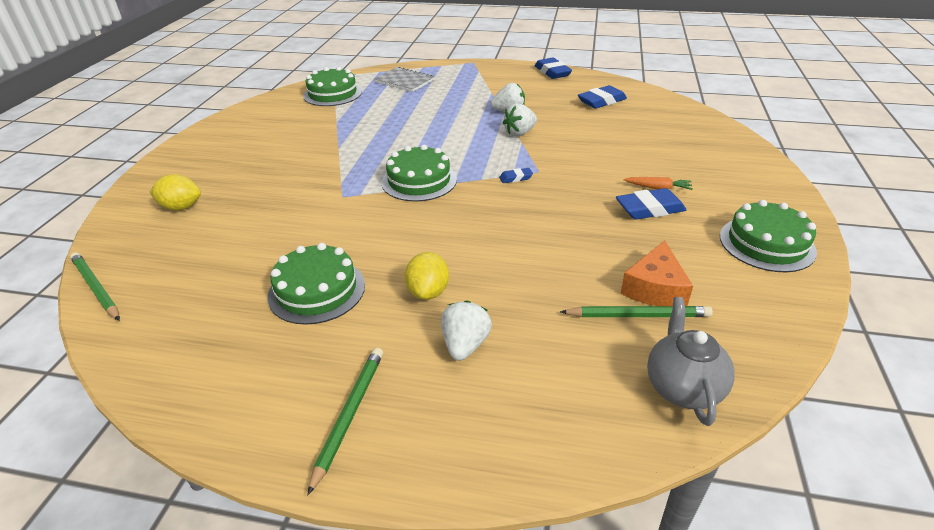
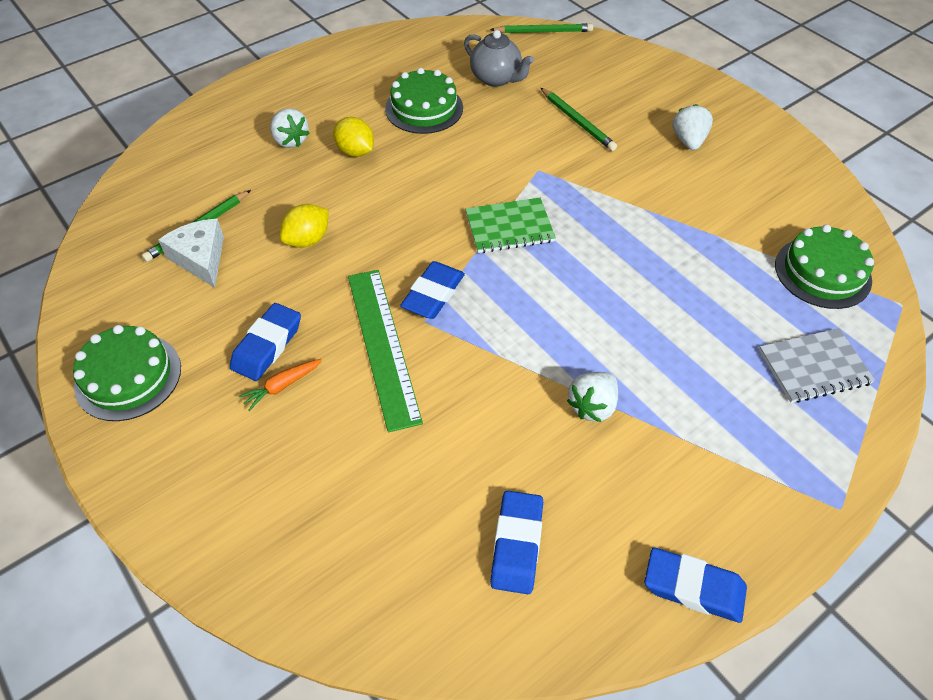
camera: 130 degrees right, 15 degrees up
(181, 207) = (621, 86): yellow lemon -> yellow lemon (308, 240)
(349, 415) = (306, 80): green pencil -> green pencil (577, 121)
(419, 181) = (509, 227): green cake -> green notebook
(515, 178) = (433, 294): blue eraser -> blue eraser, size x1.94
(520, 133) = (522, 371): white strawberry -> white strawberry (688, 141)
(577, 174) = (382, 345): none -> green ruler
(655, 288) = (200, 258): orange cheese -> white cheese
(682, 387) = (137, 200): grey teapot -> grey teapot (496, 78)

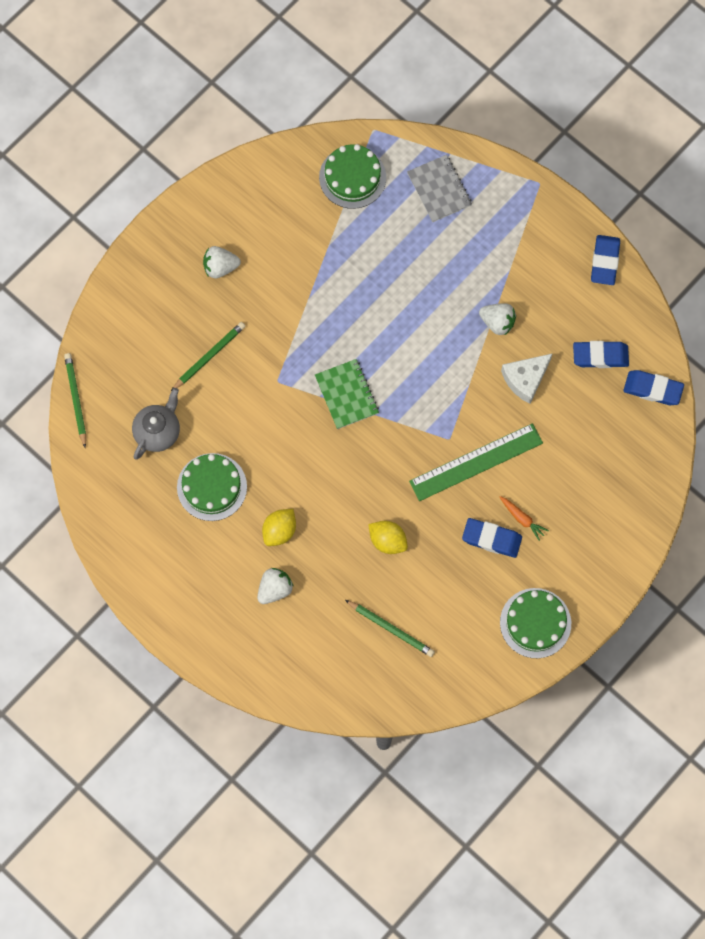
camera: 100 degrees left, 20 degrees up
(200, 258) = (421, 615): white cheese -> white cheese (525, 379)
(433, 294) = (424, 437): blue eraser -> blue eraser (652, 389)

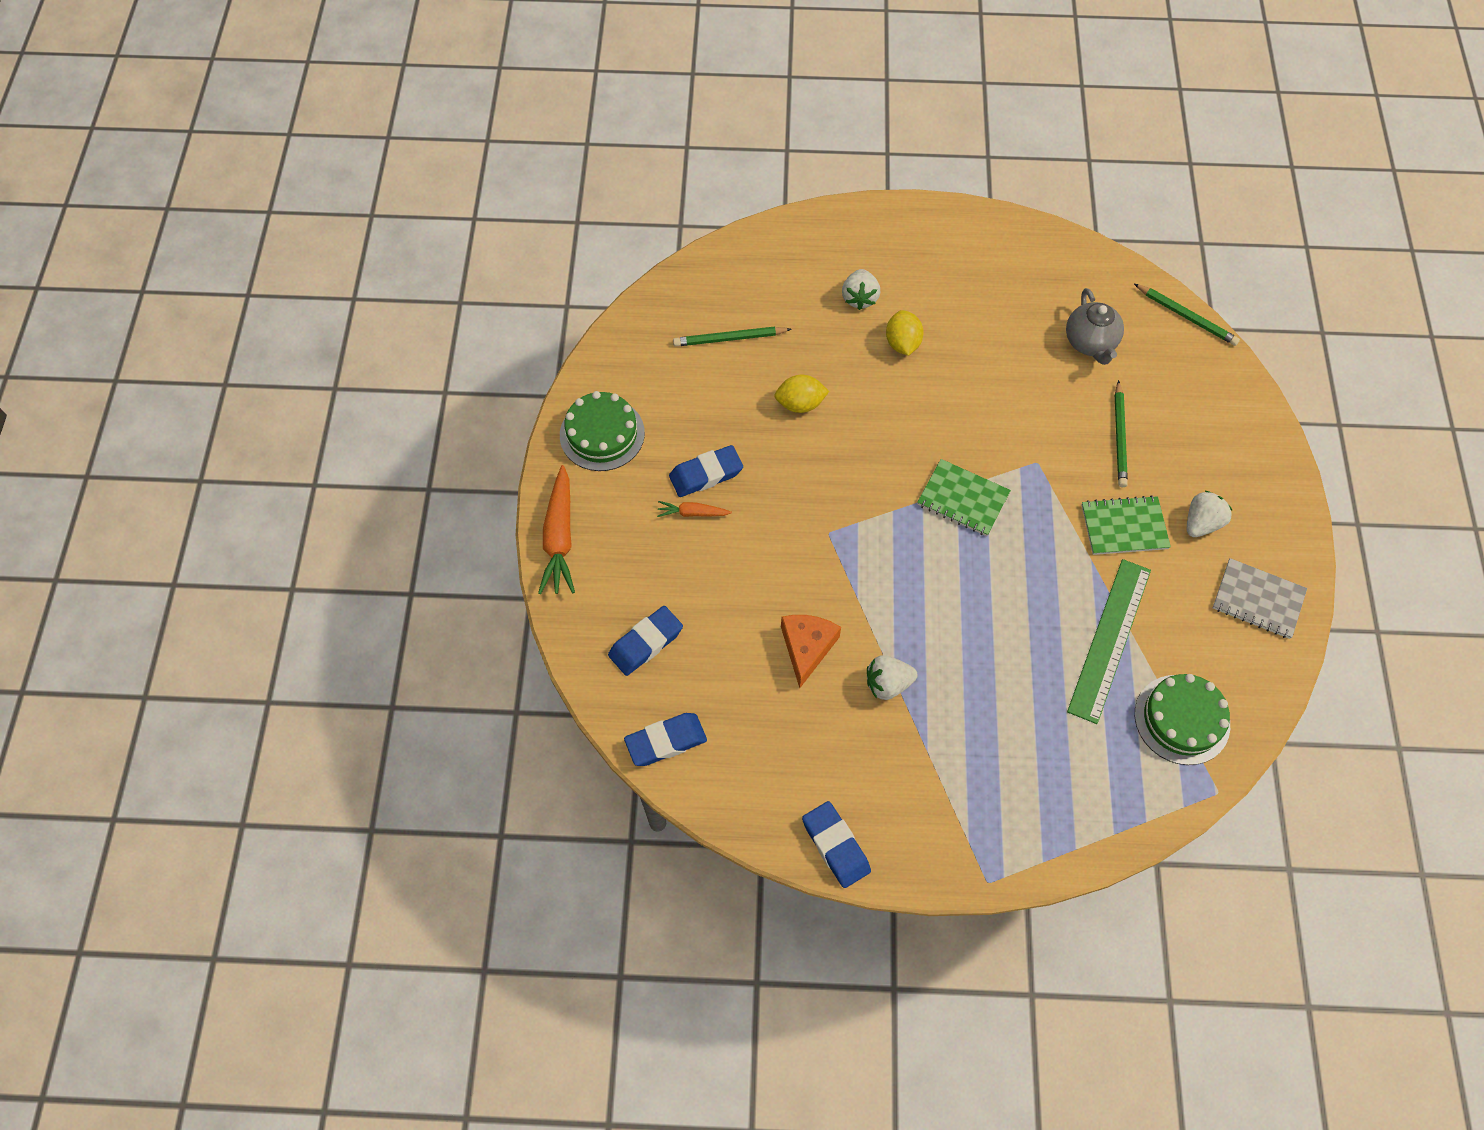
camera: 140 degrees right, 10 degrees down
(212, 487) = (997, 335): green cake -> none
(268, 301) = (1124, 527): none -> green notebook
(439, 189) = (1084, 781): grey notebook -> grey notebook (1258, 600)
(476, 462) = (783, 531): green ruler -> green ruler (1109, 639)
(525, 379) = (807, 648): white cheese -> orange cheese
(600, 356) = (751, 733): blue eraser -> blue eraser (646, 643)
(619, 568) = (559, 538): none -> orange carrot

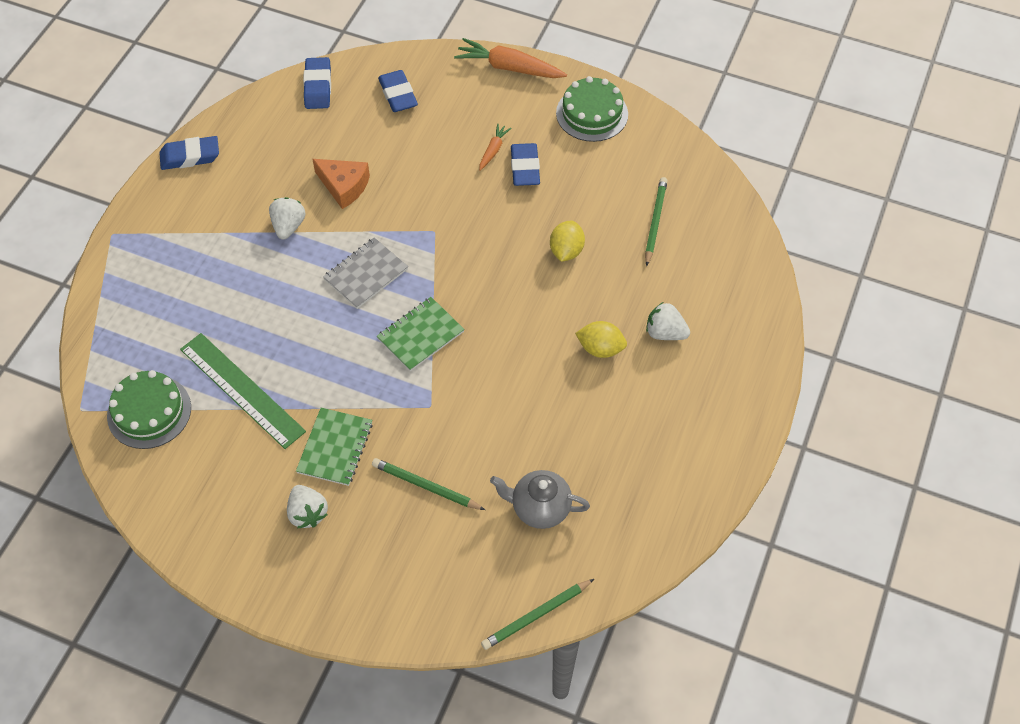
camera: 110 degrees right, 5 degrees down
(1258, 600) = (214, 523): grey notebook -> grey notebook (366, 274)

